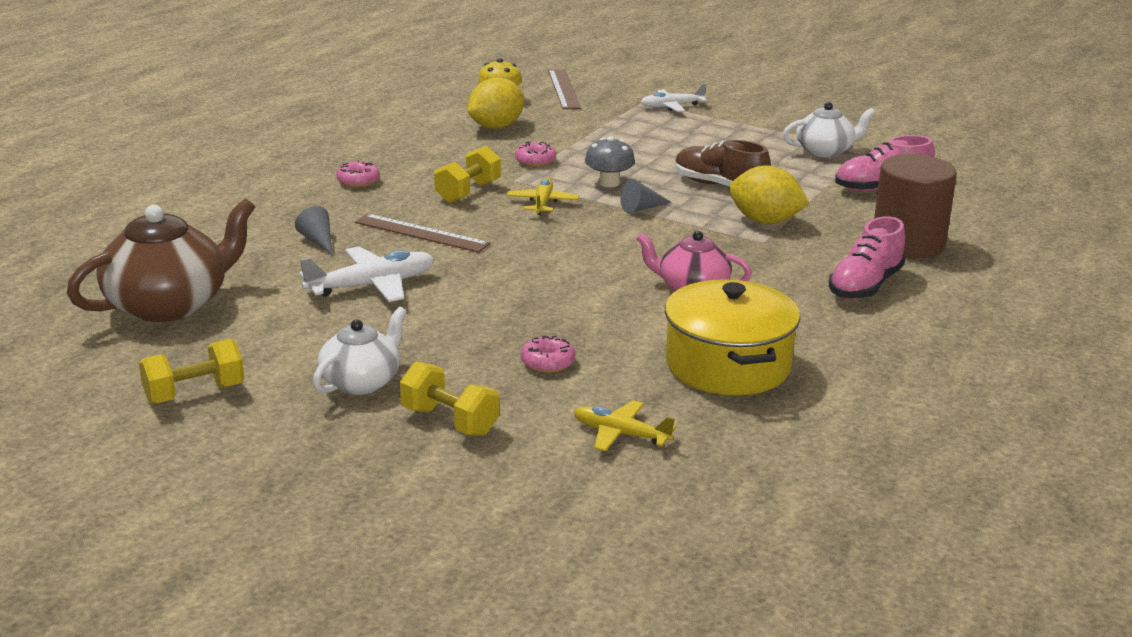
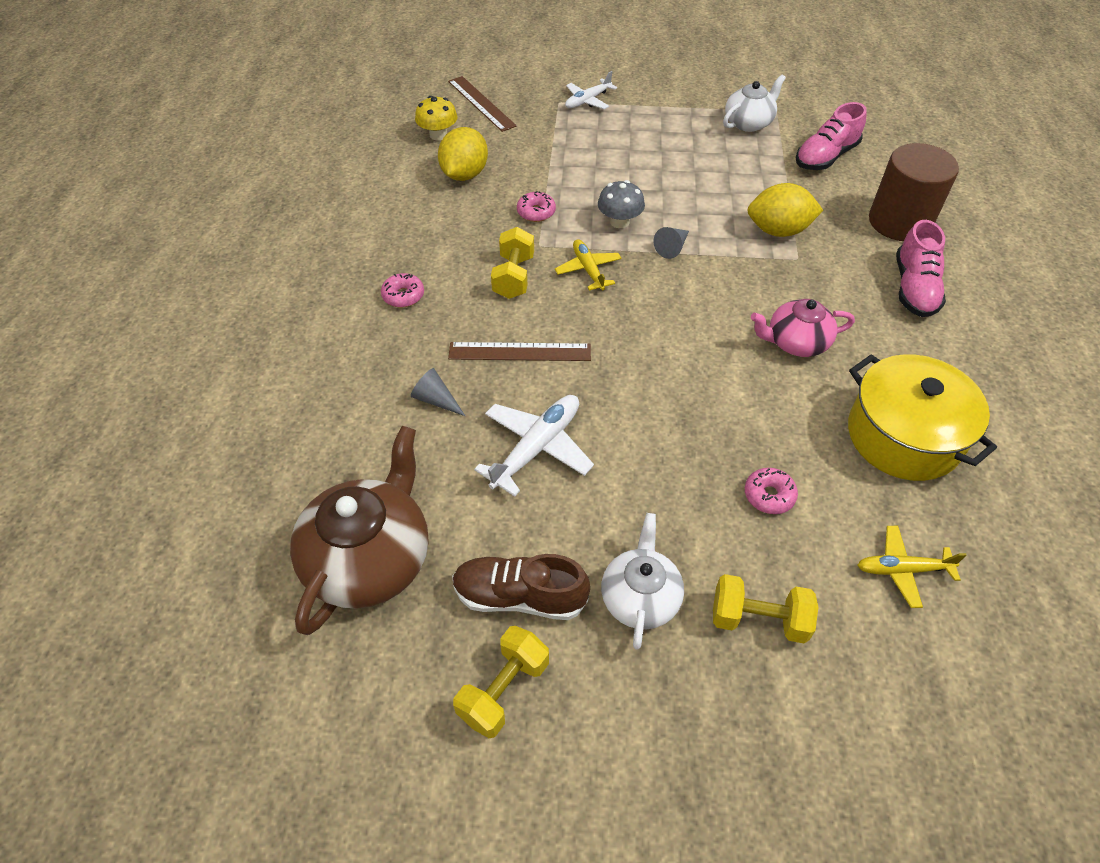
camera: 25 degrees left, 25 degrees up
(719, 185) = (707, 195): brown shoe -> brown shoe (519, 596)

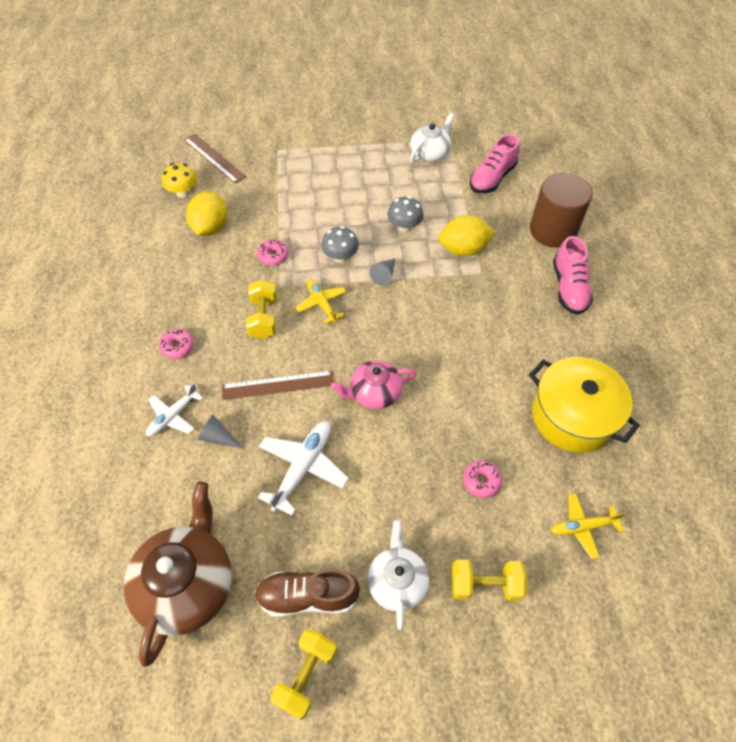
camera: 10 degrees left, 5 degrees up
(588, 100) = (300, 146): white plane -> white plane (173, 416)
(705, 198) = (404, 226): none -> grey mushroom
(796, 342) = (487, 347): pink teapot -> pink teapot (374, 393)

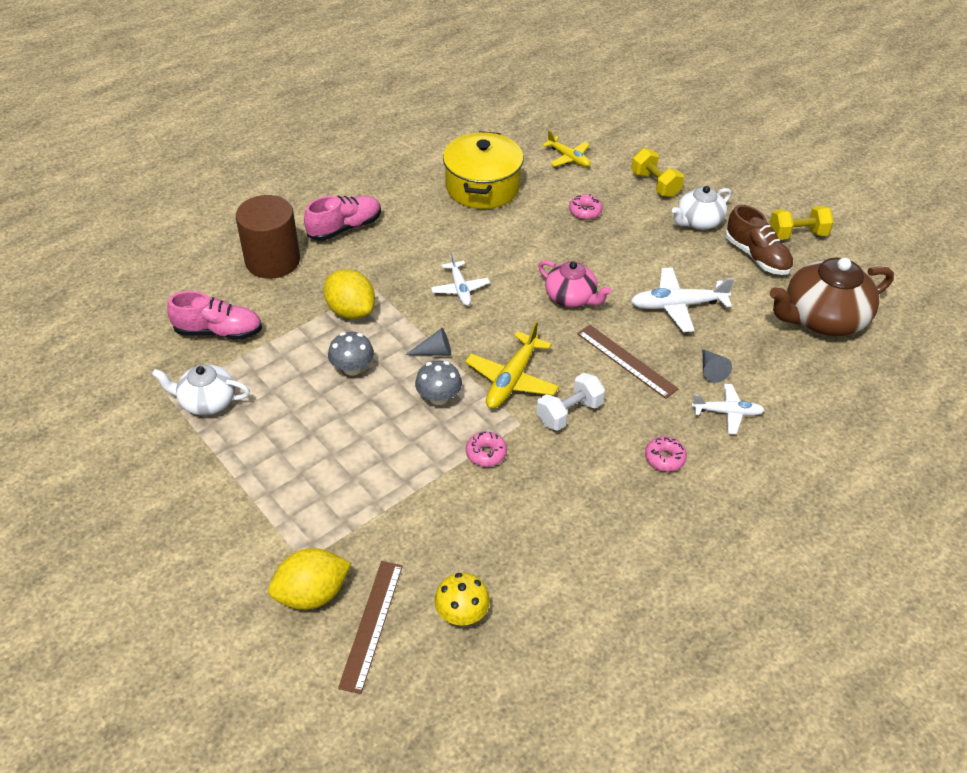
camera: 125 degrees left, 10 degrees down
(210, 227) = (495, 540): yellow lemon -> yellow lemon (312, 594)
(263, 318) = (569, 413): yellow dumbbell -> white dumbbell
(322, 304) = (512, 379): yellow plane -> yellow plane, size x1.53
(441, 324) = (460, 288): none -> white plane

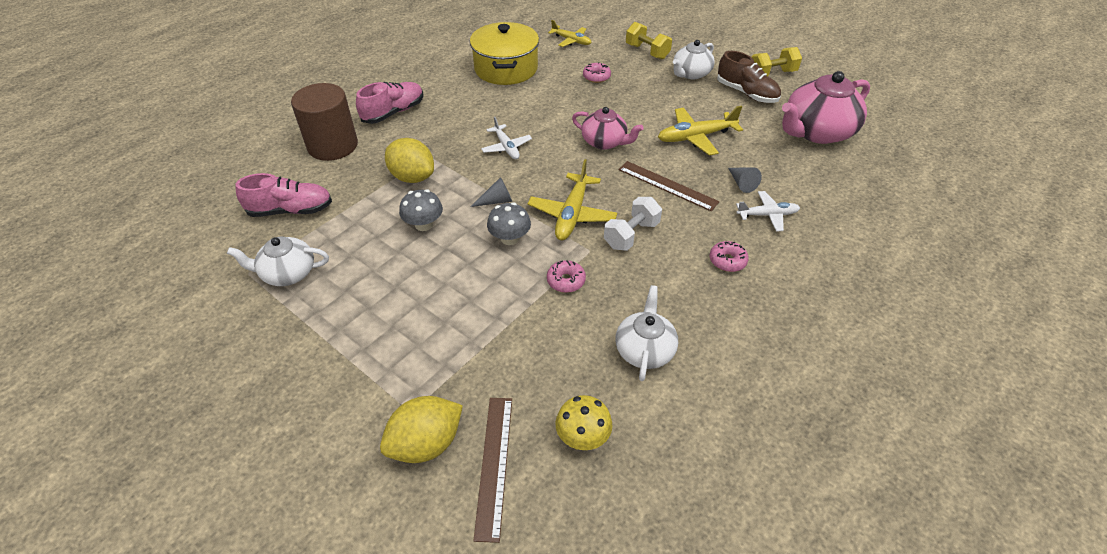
camera: 10 degrees left, 0 degrees up
(547, 539) = (644, 349): none -> white teapot
(678, 305) = (696, 137): white plane -> yellow plane
(822, 318) = (816, 132): brown teapot -> pink teapot

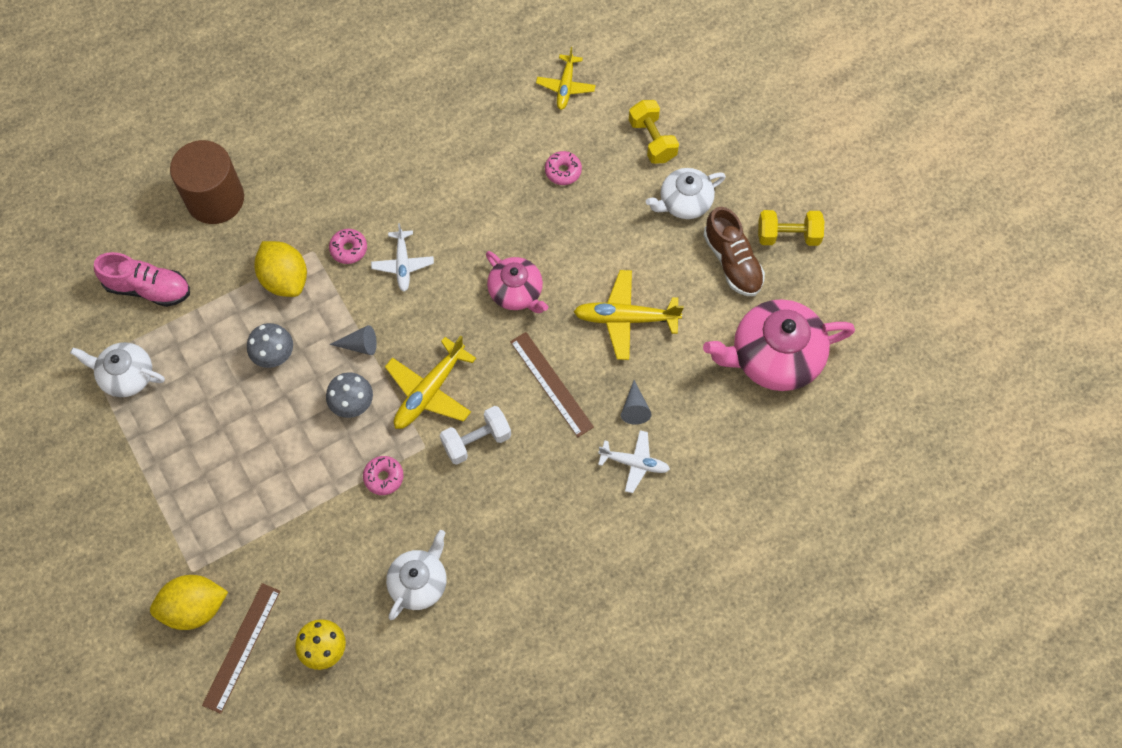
camera: 20 degrees right, 20 degrees up
(393, 112) = (298, 162): pink shoe -> none
(506, 68) = (459, 119): yellow pot -> none
(571, 41) = (565, 86): yellow plane -> yellow plane turned 45 degrees clockwise
(727, 261) = (555, 508): pink donut -> pink donut (349, 249)

